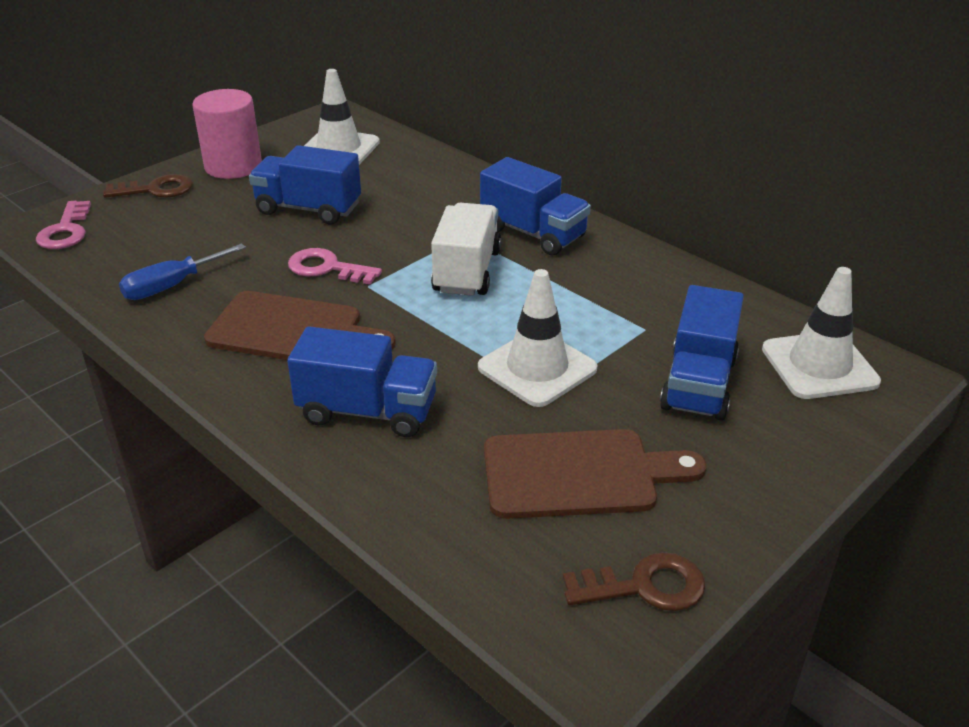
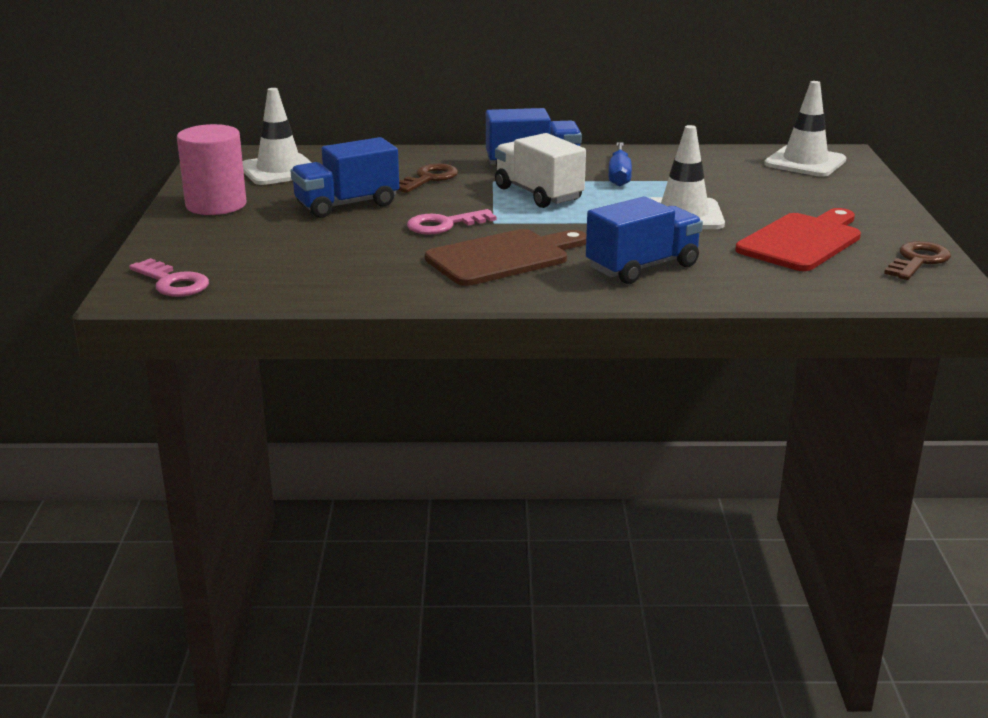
camera: 45 degrees left, 10 degrees down
(156, 190) = (185, 237): brown key -> brown key (429, 178)
(171, 286) = (356, 273): blue screwdriver -> blue screwdriver (619, 176)
(579, 474) = (802, 241): brown cutting board -> red cutting board
(698, 384) = (771, 189): blue truck -> none

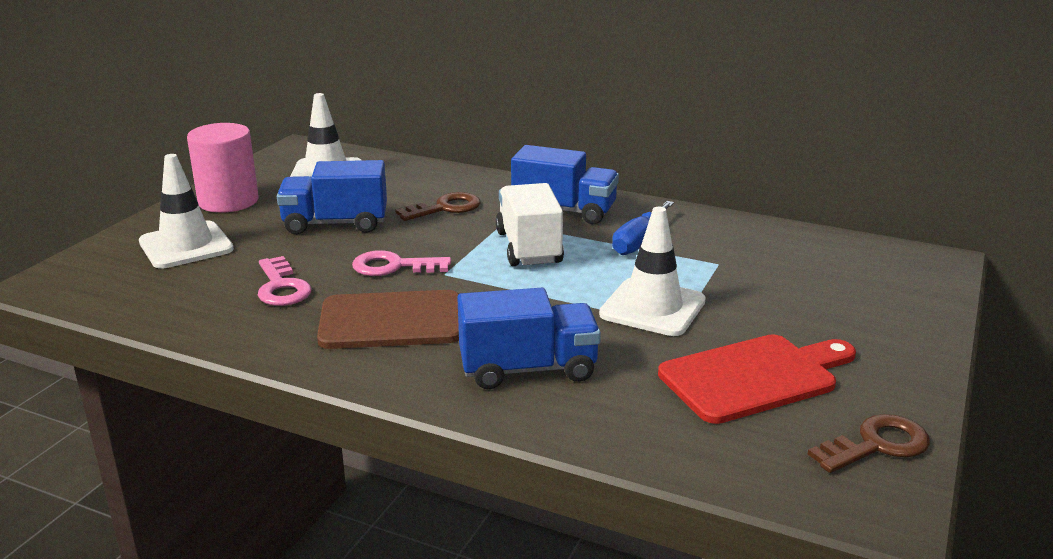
camera: 25 degrees right, 0 degrees up
(173, 283) = (85, 280): pink key -> pink key (281, 287)
(805, 162) = (875, 264): white traffic cone -> white traffic cone (186, 246)

